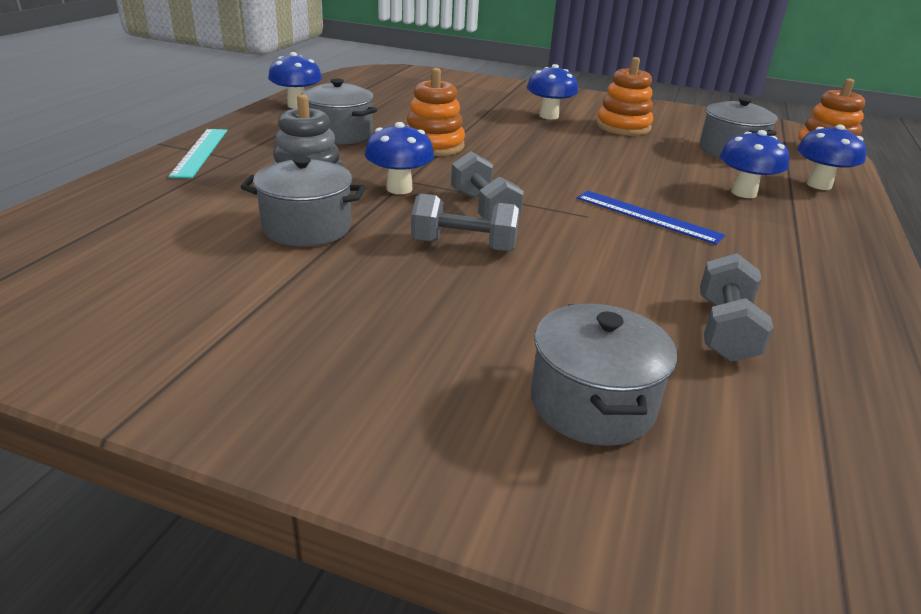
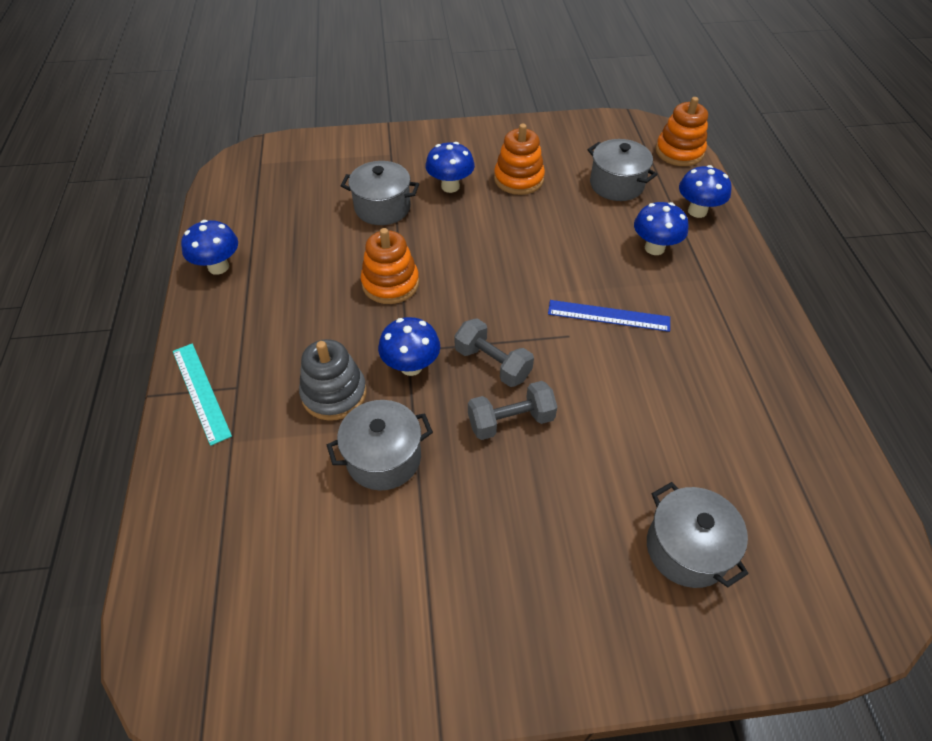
camera: 25 degrees left, 20 degrees up
(339, 134) = (298, 302): grey pot -> grey pot (382, 207)
(725, 330) = (720, 432): grey dumbbell -> none

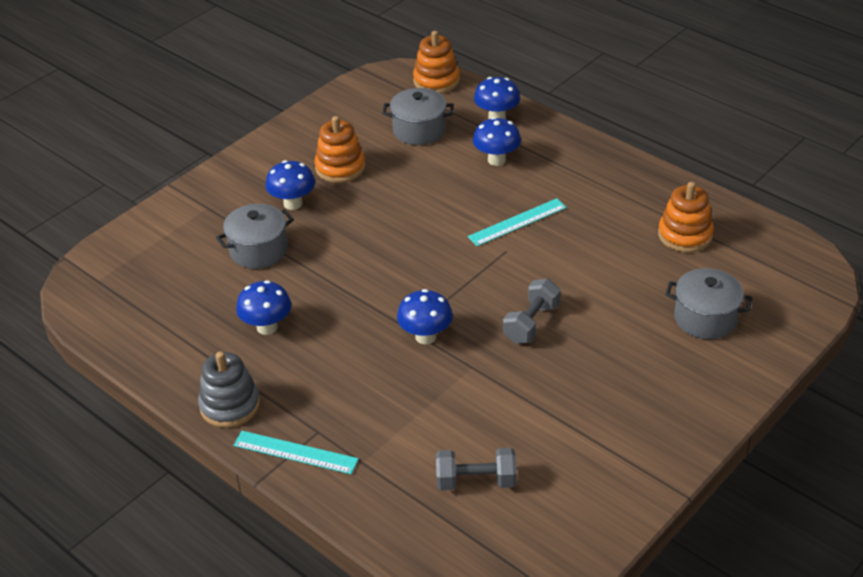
camera: 40 degrees left, 10 degrees down
(218, 267) = (182, 372): blue mushroom -> blue mushroom (267, 327)
(334, 394) = (395, 387): grey stacking toy -> grey stacking toy (230, 405)
(383, 458) = (478, 398): grey pot -> none
(390, 283) = (339, 297): orange stacking toy -> orange stacking toy (685, 235)
(492, 363) = (478, 299): grey dumbbell -> grey dumbbell (476, 481)
(608, 315) = (517, 222): blue ruler -> turquoise ruler

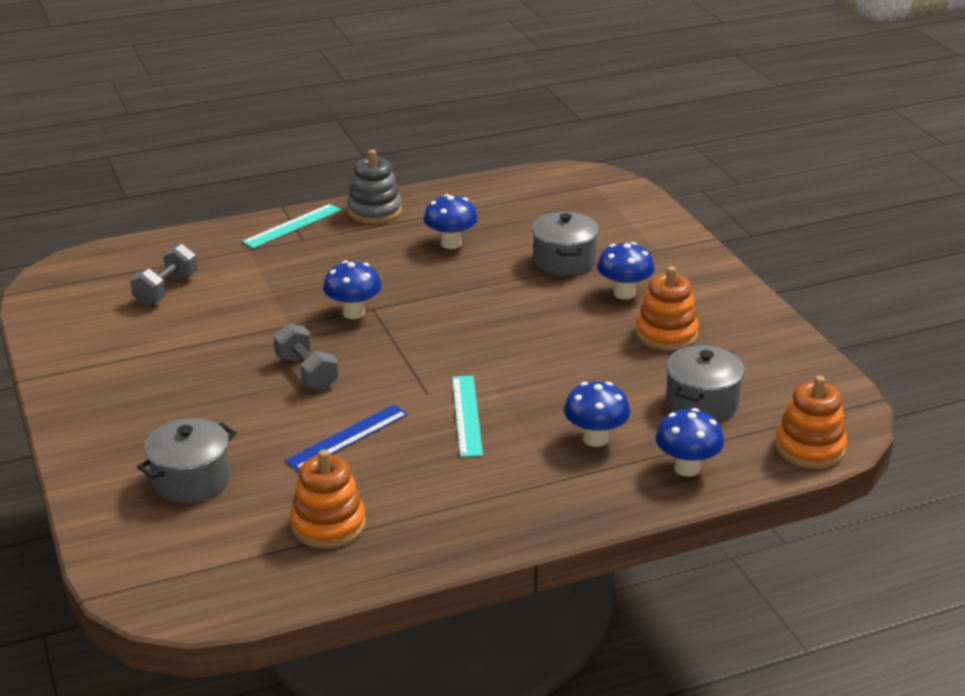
camera: 115 degrees right, 10 degrees down
(591, 266) = (347, 437): none -> blue ruler

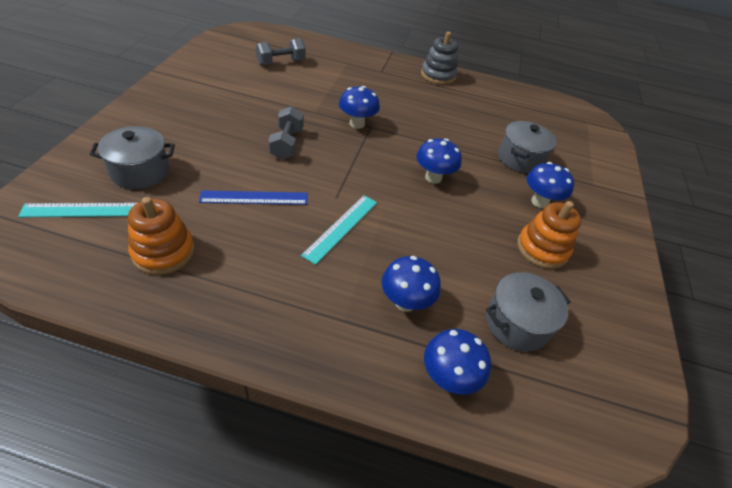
camera: 30 degrees right, 15 degrees up
(292, 226) = (385, 62): turquoise ruler -> turquoise ruler (84, 210)
(451, 244) = (460, 113): blue mushroom -> blue mushroom (433, 178)
(809, 448) = (573, 432): orange stacking toy -> none

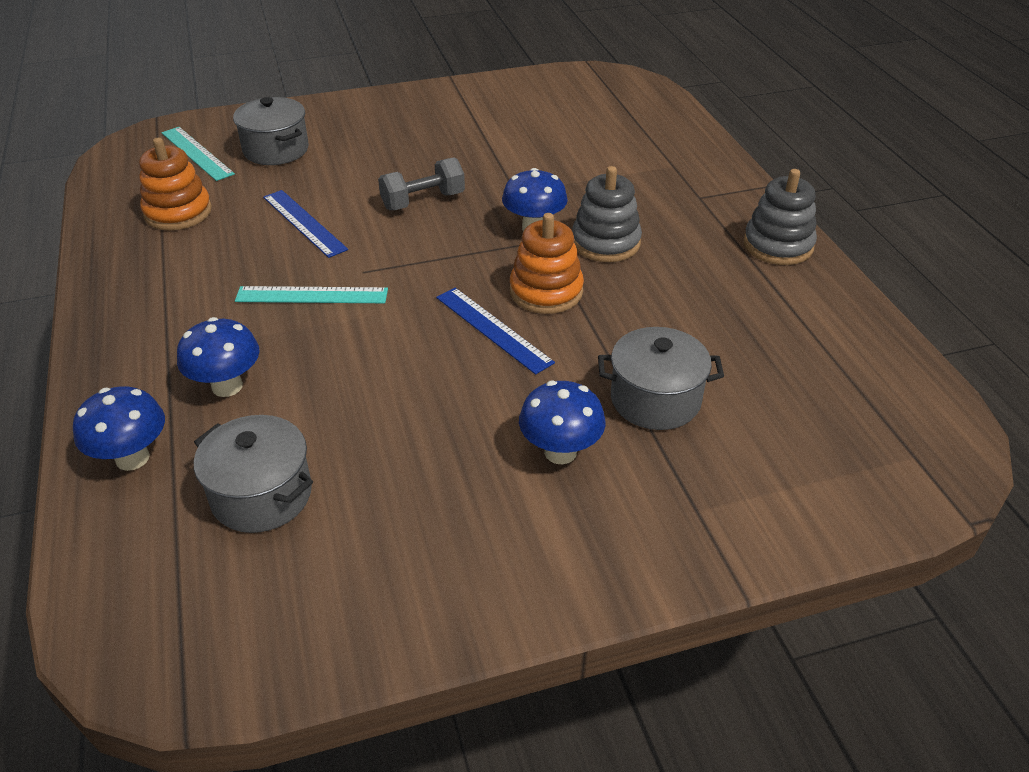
camera: 65 degrees right, 5 degrees down
(281, 62) = (590, 127): grey dumbbell -> none
(392, 111) = (605, 242): none -> grey stacking toy
(433, 178) = (493, 329): blue mushroom -> blue ruler
(542, 249) = (442, 483): orange stacking toy -> orange stacking toy (546, 291)

